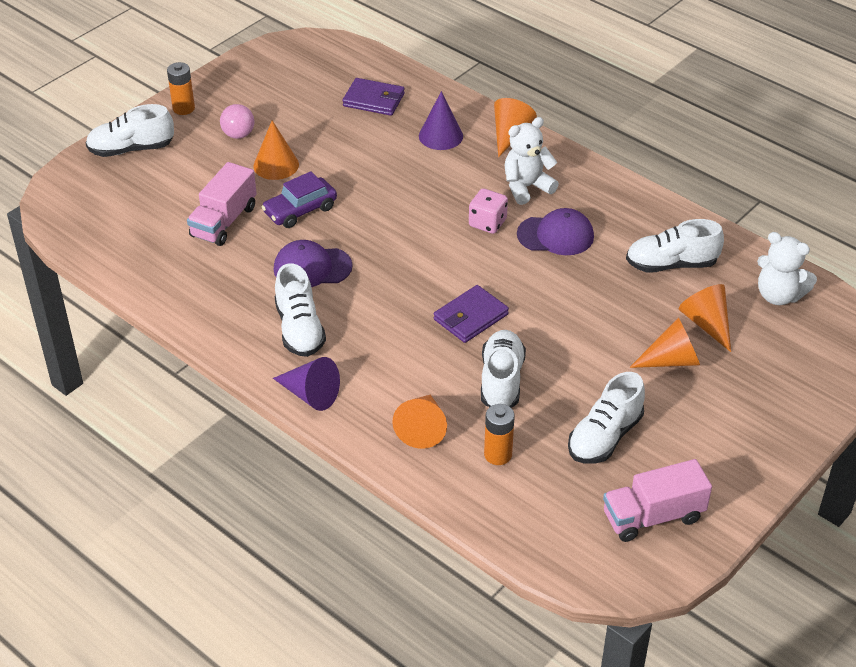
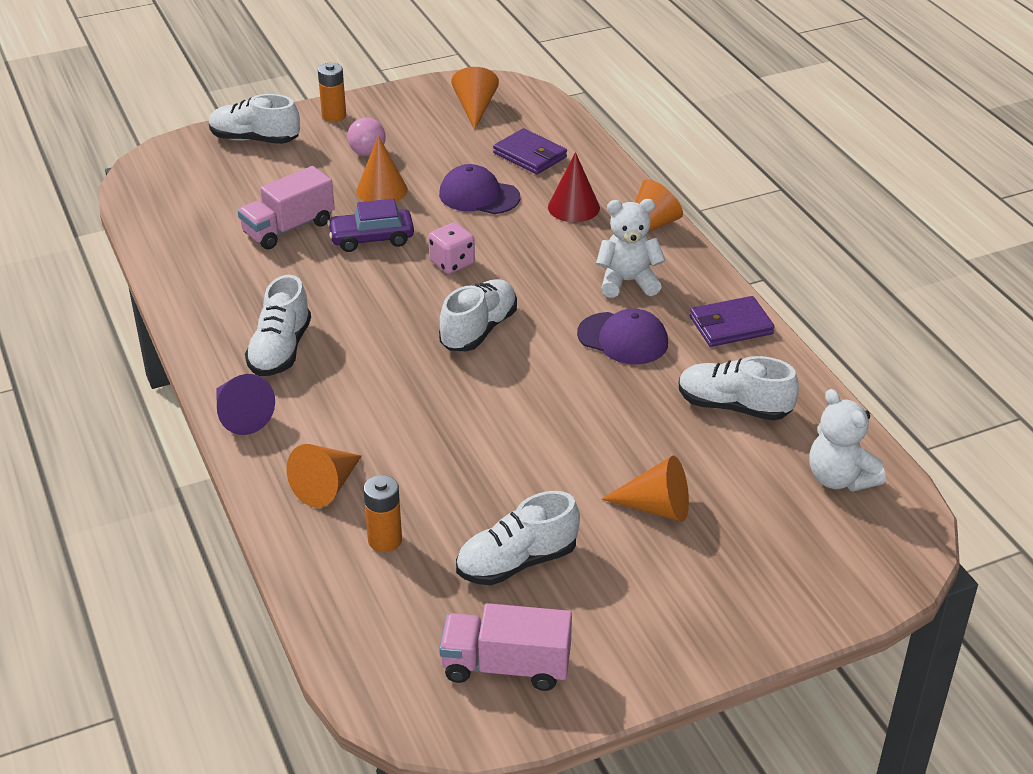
camera: 25 degrees right, 5 degrees down
(312, 267) = (340, 296): purple cap -> purple cap (479, 196)
(441, 136) = (573, 207): purple cone -> red cone
(470, 317) = (465, 392): purple wallet -> purple wallet (731, 325)
(487, 223) = (557, 305): pink dice -> pink dice (452, 263)
(501, 381) = (448, 466): white shoe -> white shoe (479, 330)
(706, 323) = (728, 481): orange cone -> orange cone (475, 108)

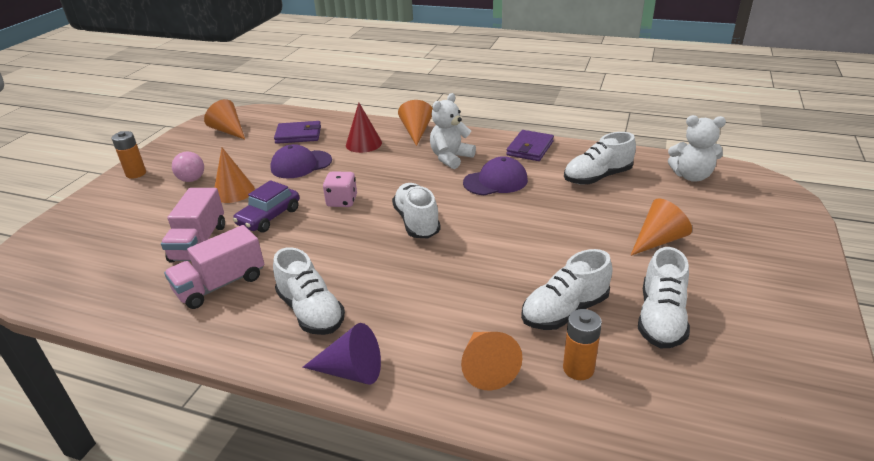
camera: 45 degrees left, 5 degrees down
(255, 139) = (91, 211): white shoe -> white shoe (565, 311)
(506, 666) = (770, 379): pink truck -> pink truck (221, 284)

